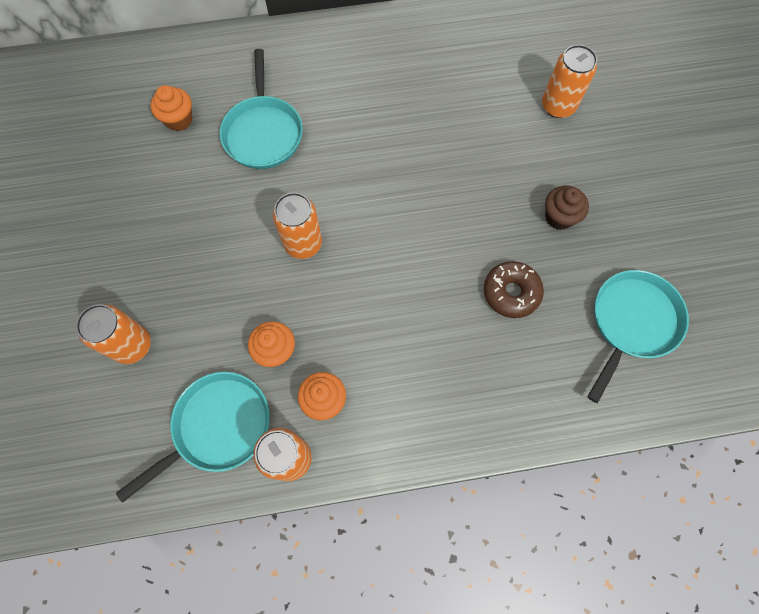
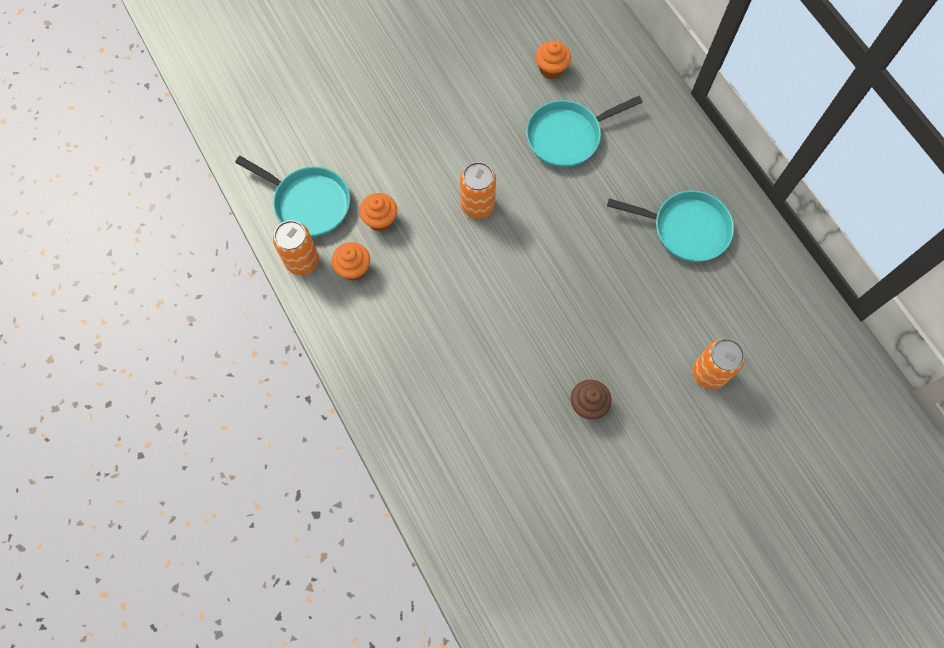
camera: 70 degrees right, 0 degrees up
(132, 345) = (349, 121): orange can -> none
(511, 292) = (497, 383): brown donut -> none
(632, 322) = (508, 493): turquoise pan -> turquoise pan (686, 229)

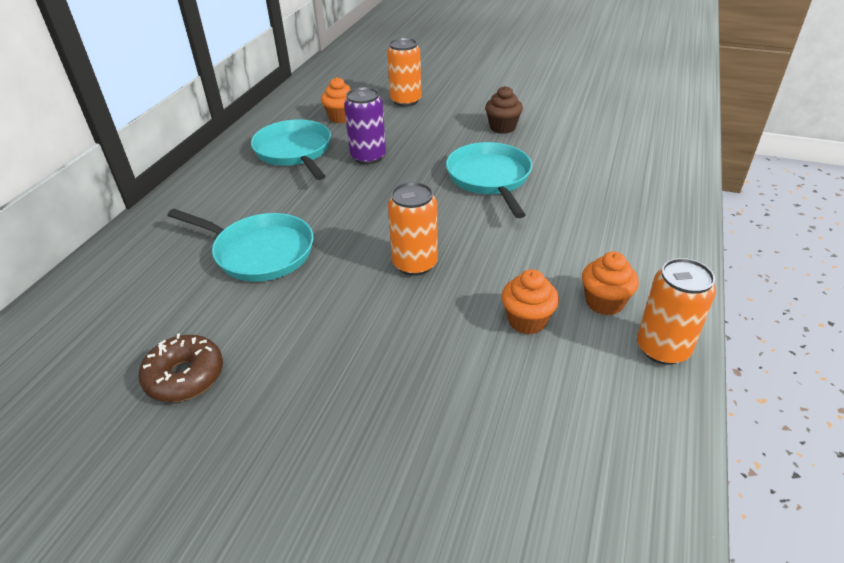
camera: 130 degrees left, 30 degrees down
(308, 203) = (599, 400): turquoise pan -> turquoise pan (490, 178)
(491, 55) = (185, 376): none -> brown donut
(551, 69) = (168, 311): orange cupcake -> orange cupcake (341, 117)
(631, 271) = (368, 157): none -> purple can

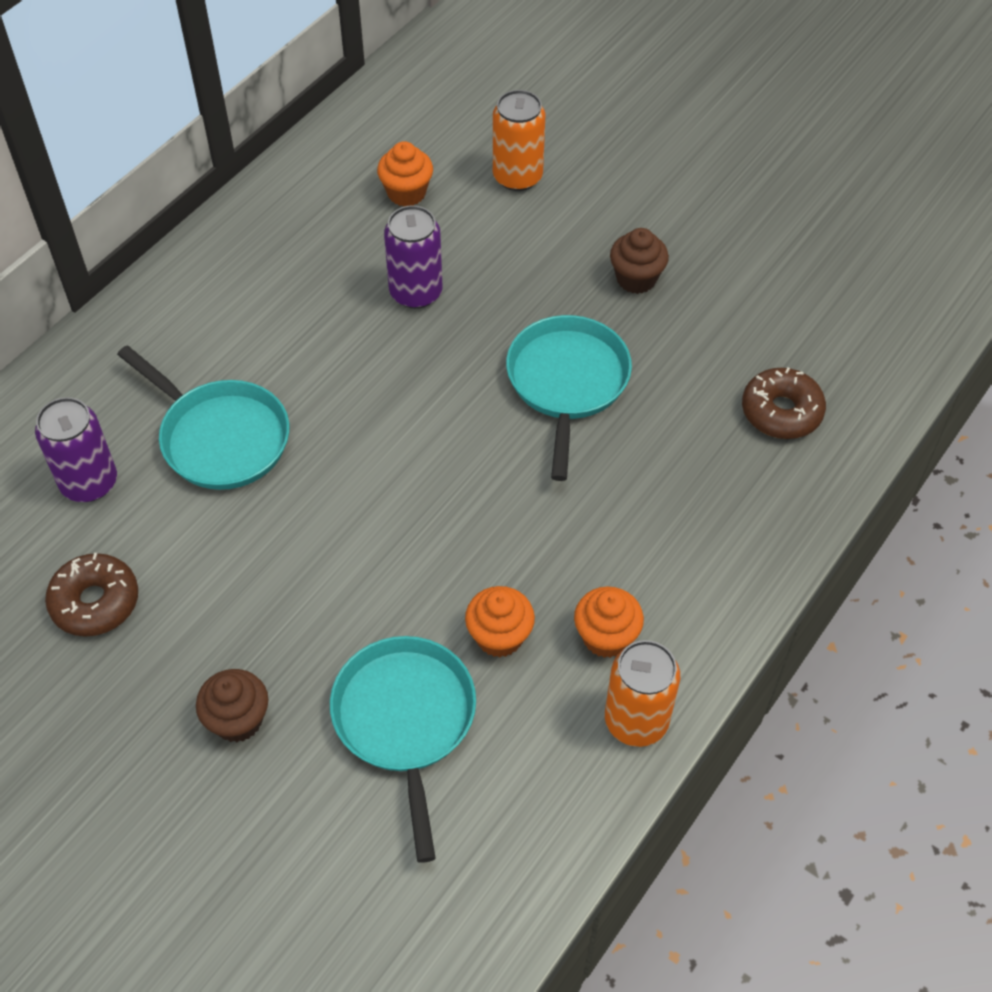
camera: 15 degrees right, 15 degrees up
(161, 299) = (89, 483): none -> purple can
(295, 152) = (317, 254): turquoise pan -> turquoise pan (405, 721)
(340, 432) = (238, 720): none -> brown cupcake
(415, 264) = (403, 510): orange can -> none
(631, 166) = (781, 412): none -> brown donut

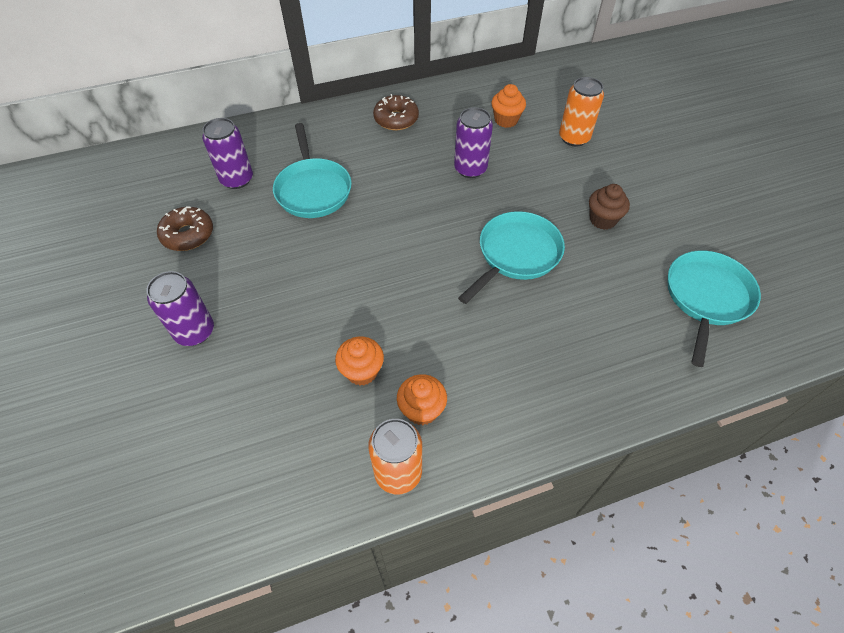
camera: 35 degrees right, 0 degrees up
(238, 720) = (195, 331): brown cupcake -> purple can
(405, 721) = (272, 386): turquoise pan -> turquoise pan (706, 298)
(781, 412) = (639, 340): brown donut -> brown donut (396, 119)

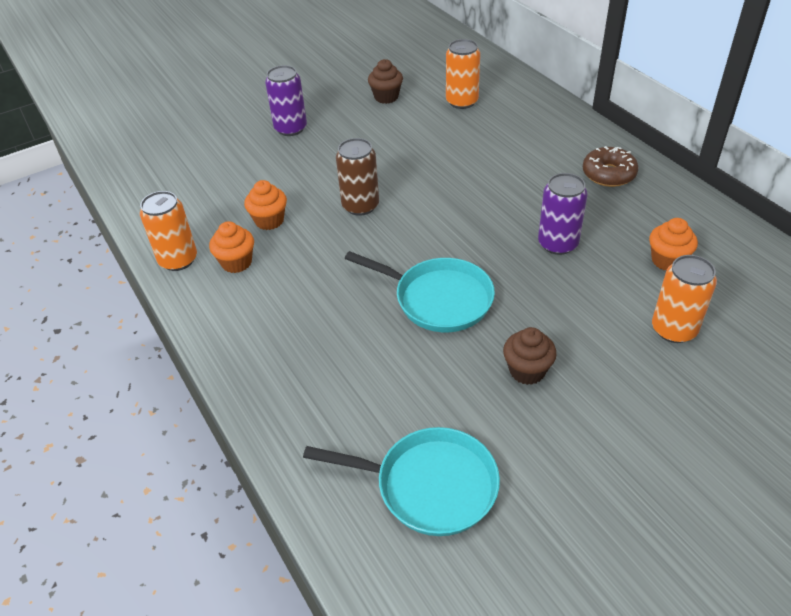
camera: 80 degrees right, 10 degrees down
(188, 235) = (386, 97): brown donut -> brown cupcake
(237, 179) = (462, 102): purple can -> orange can
(313, 189) = (470, 145): turquoise pan -> none
(369, 287) = (360, 206): none -> brown can

